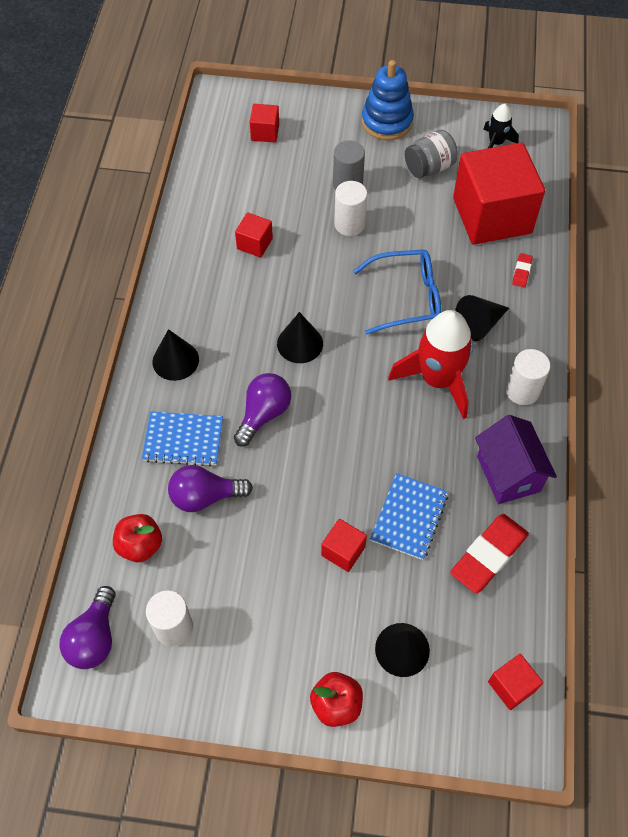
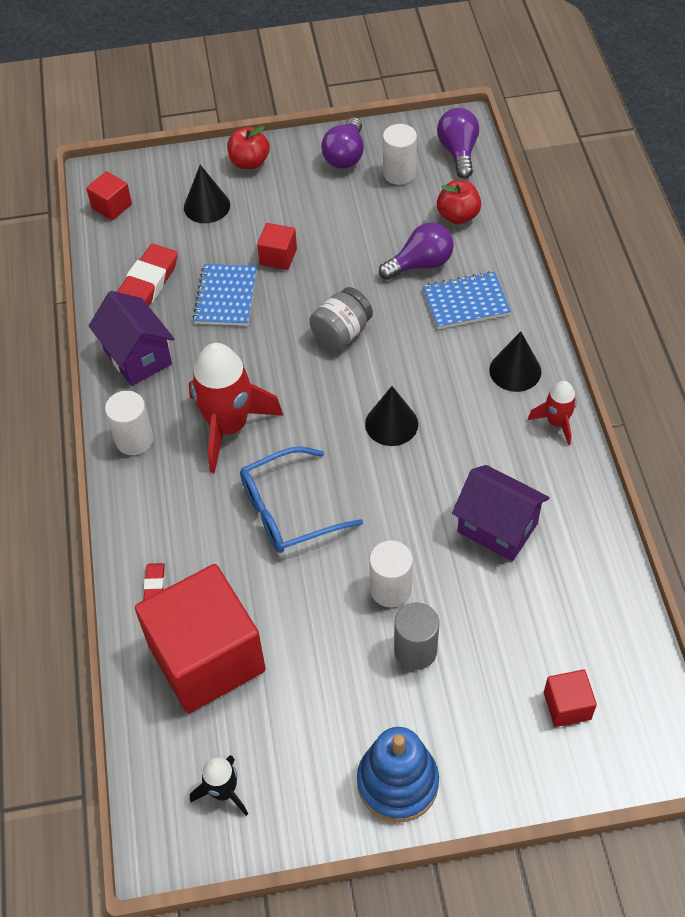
camera: 165 degrees right, 5 degrees down
(167, 307) = (556, 422): none -> red rocket
(254, 244) = (497, 527): red cube -> purple house
(264, 414) = (398, 345): purple light bulb -> purple light bulb (345, 156)
(429, 167) = (311, 714): grey jar -> grey jar (341, 333)
(479, 324) = (195, 501): black cone -> none

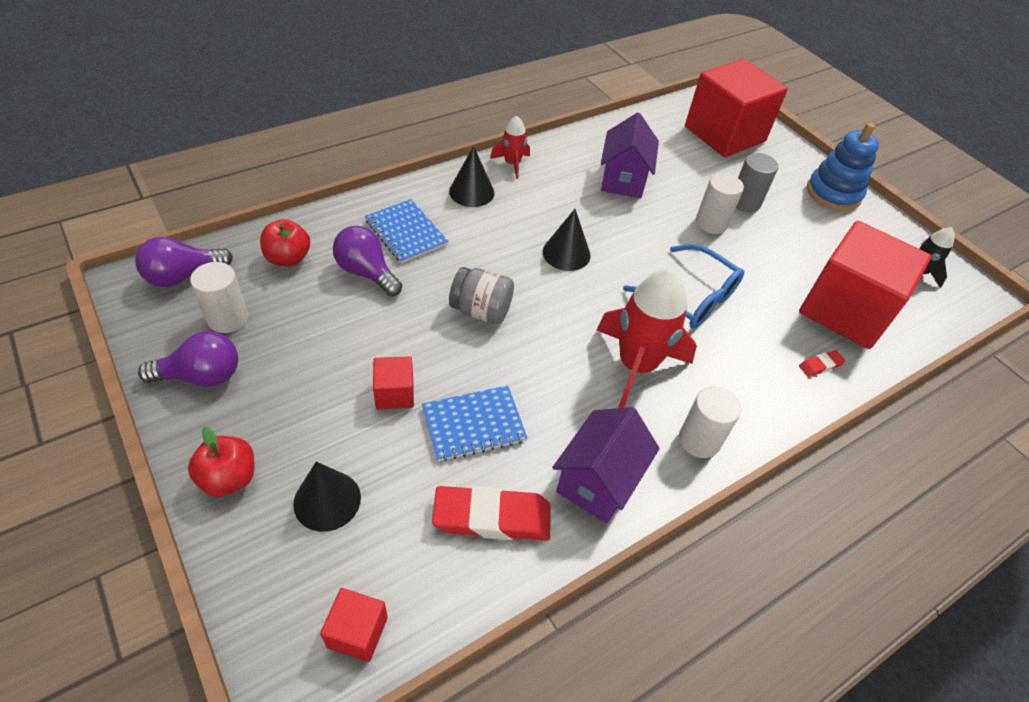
camera: 120 degrees left, 5 degrees down
(567, 706) = (724, 134): red cube -> red cube, size x2.36

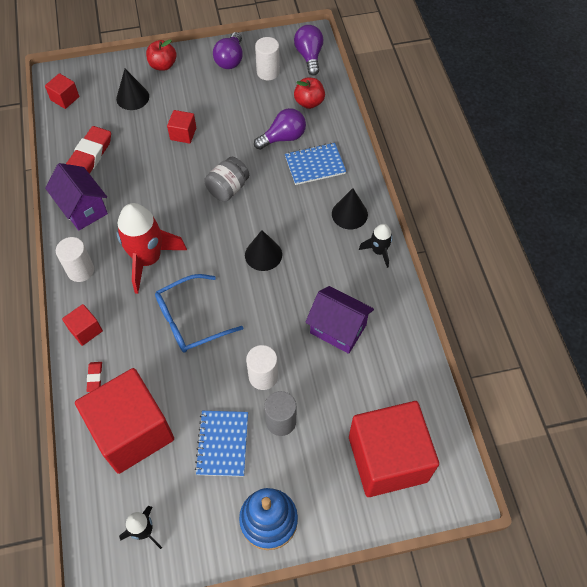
camera: 115 degrees right, 10 degrees up
(474, 425) = (146, 163): blue notebook -> blue notebook (222, 444)
(512, 164) = (378, 251): red rocket -> black rocket
(774, 398) = (85, 330): none -> red cube

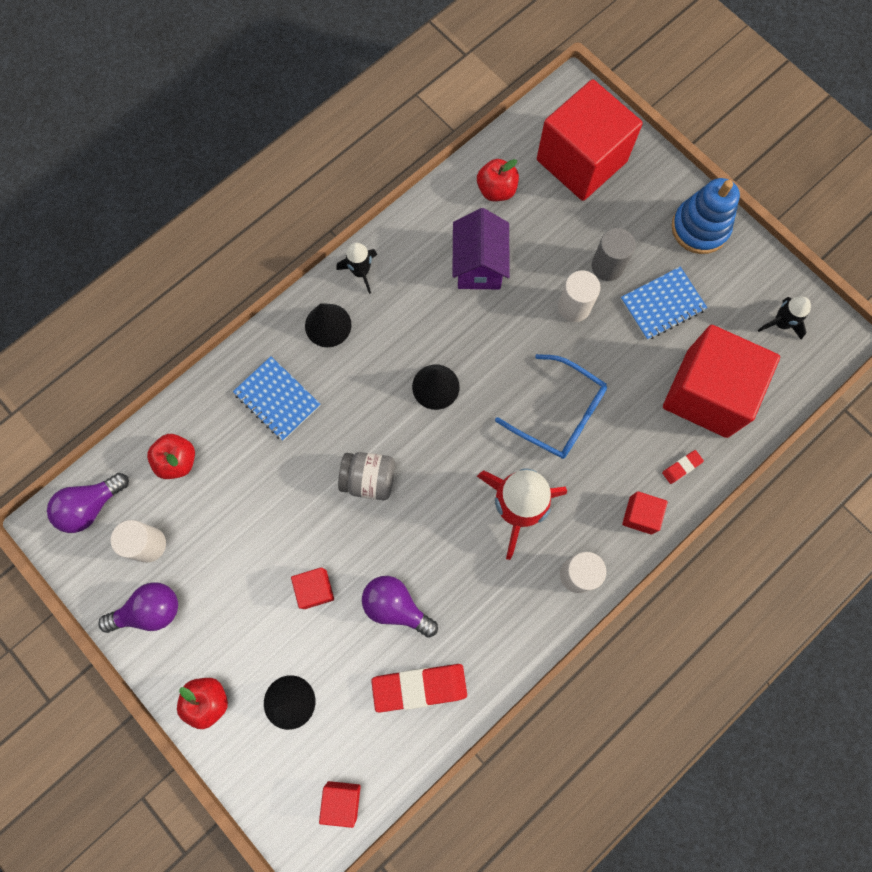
camera: 120 degrees left, 15 degrees up
(83, 209) = (498, 635): purple house -> none
(283, 138) = (254, 460): purple light bulb -> purple light bulb (396, 606)
(396, 376) = (496, 190): none -> red apple

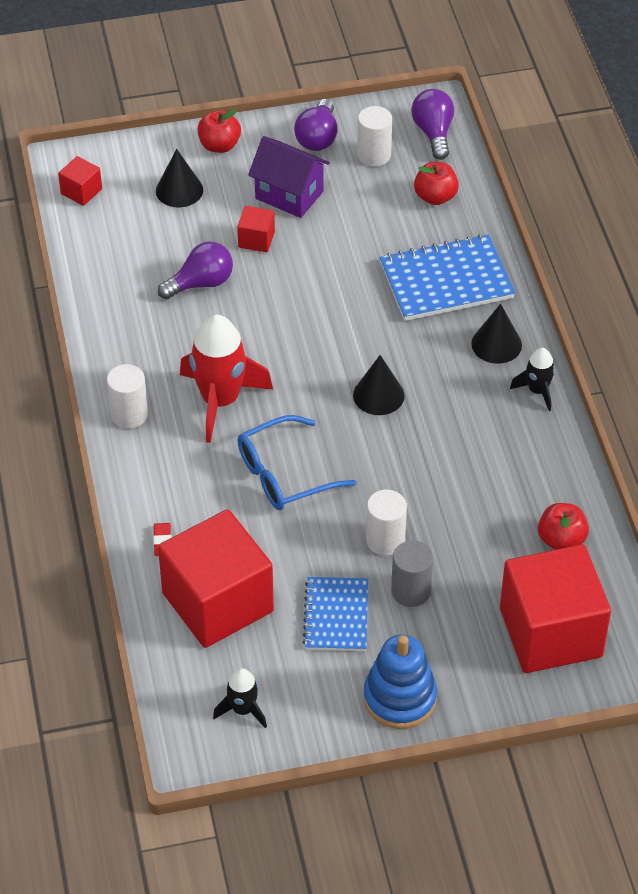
camera: 120 degrees right, 25 degrees down
(277, 399) = (446, 281): blue notebook -> blue notebook, size x1.54
(369, 479) = (325, 311): grey jar -> none
(419, 687) = (125, 270): red eraser -> none
(479, 265) = (483, 485): purple house -> purple house (289, 195)
(640, 515) = (144, 486): red cube -> none

